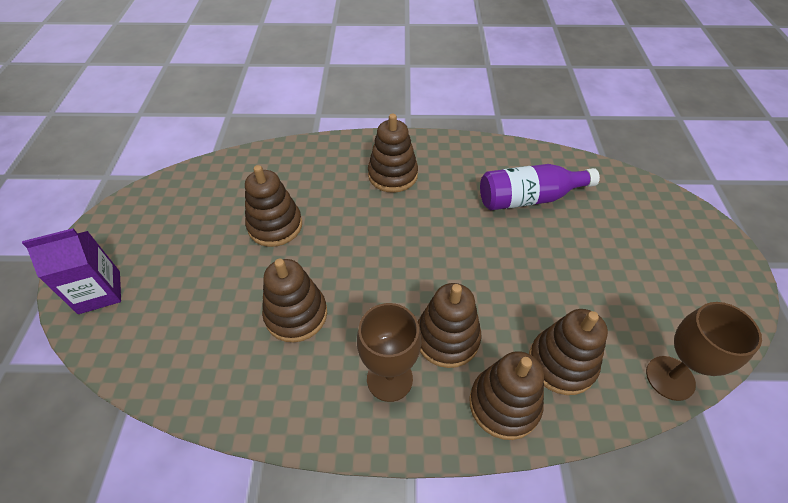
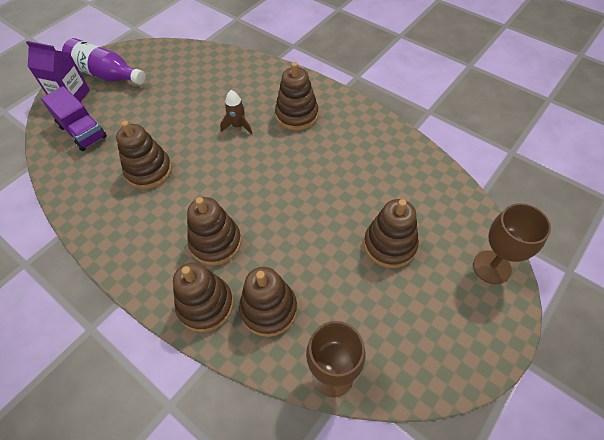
camera: 40 degrees right, 5 degrees up
(161, 322) = (82, 132): none -> purple truck
(275, 226) = (190, 109): brown stacking toy -> brown stacking toy (390, 245)
(346, 215) = (238, 126): none -> brown rocket
(389, 379) = (159, 242): brown goblet -> brown goblet (491, 267)
(529, 198) = (377, 187): purple bottle -> purple bottle (106, 74)

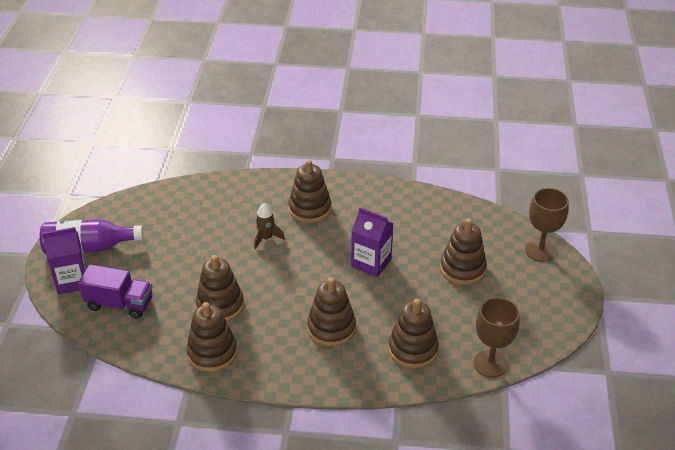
camera: 35 degrees left, 15 degrees down
(205, 305) = (364, 370): brown stacking toy -> brown stacking toy (212, 353)
(306, 193) = (371, 263): none -> purple carton

